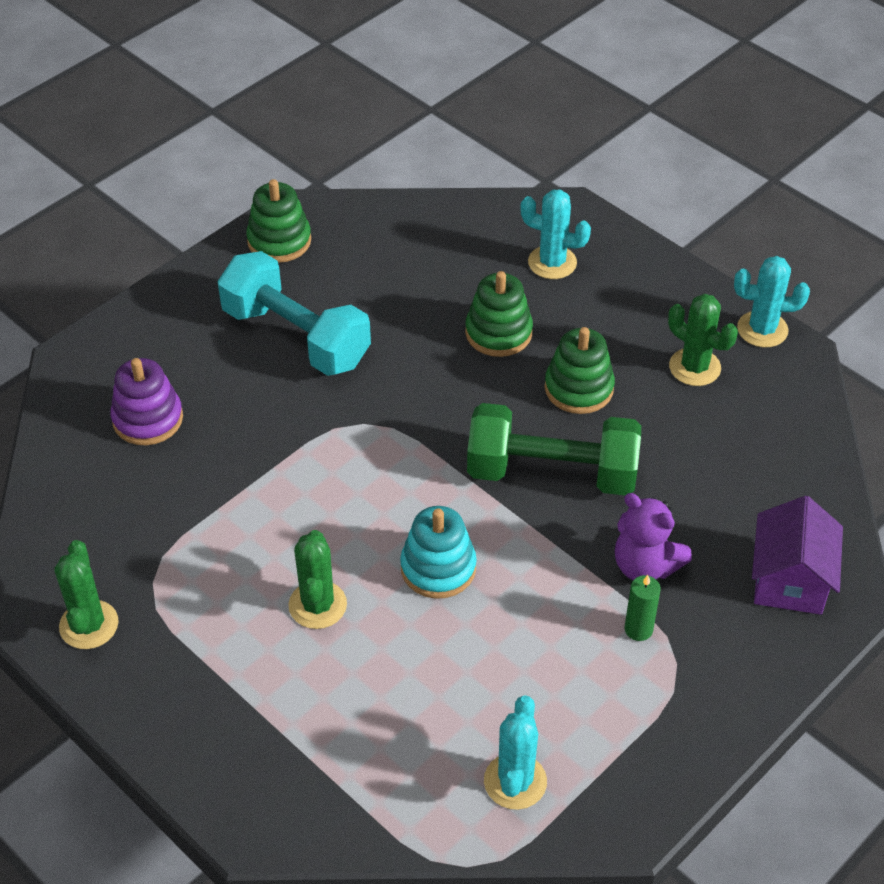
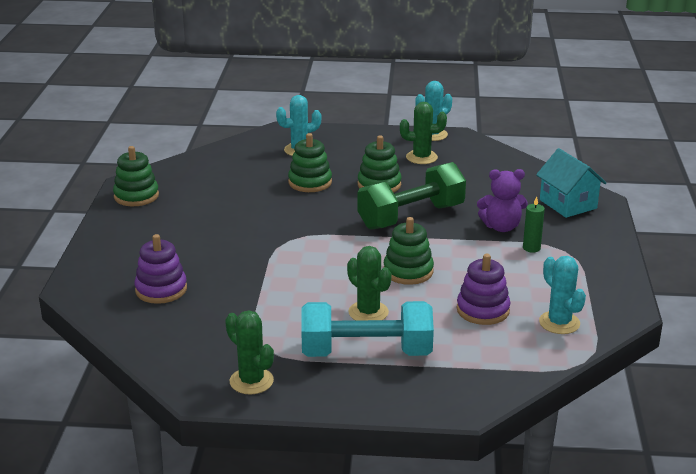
camera: 40 degrees left, 20 degrees down
(296, 337) = (202, 225): turquoise dumbbell -> turquoise dumbbell (366, 352)
(438, 568) = (408, 271): turquoise stacking toy -> green stacking toy
(449, 694) = (483, 310): none -> purple stacking toy
(789, 580) = (568, 204): purple house -> turquoise house

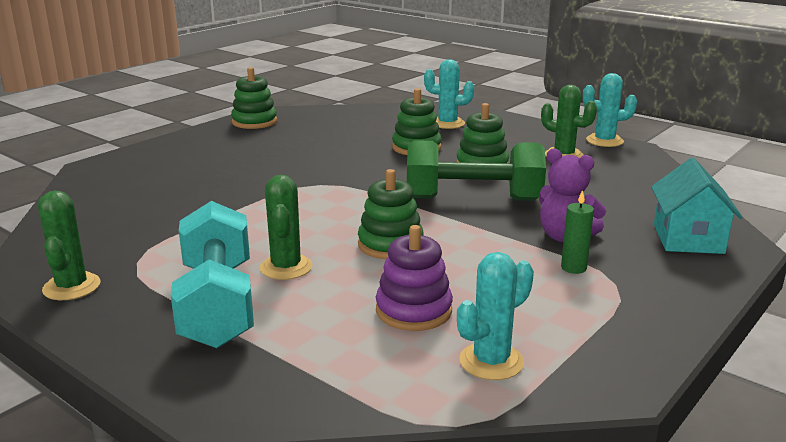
camera: 35 degrees right, 5 degrees down
(161, 290) = (147, 188): purple stacking toy -> none
(366, 352) = (218, 304): turquoise dumbbell -> turquoise dumbbell turned 45 degrees clockwise
(559, 323) = (491, 361): turquoise cactus -> turquoise cactus turned 45 degrees clockwise

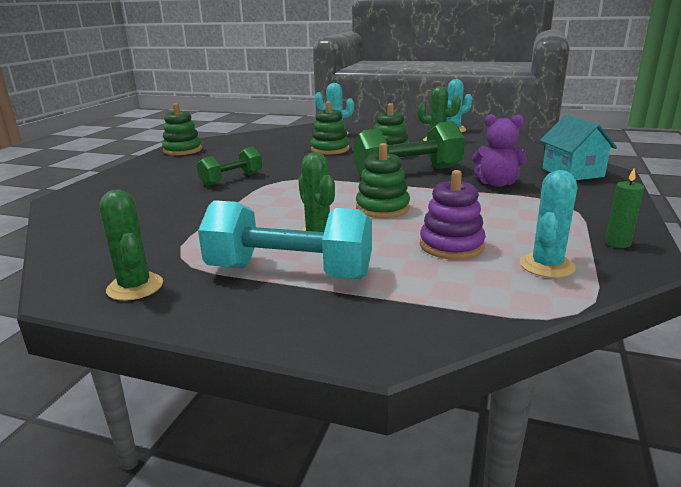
camera: 20 degrees left, 0 degrees up
(218, 304) = (289, 272): turquoise dumbbell -> turquoise dumbbell turned 45 degrees counterclockwise
(269, 172) = (231, 179): none -> green dumbbell
(573, 268) = (525, 200): green candle -> green candle (617, 243)

